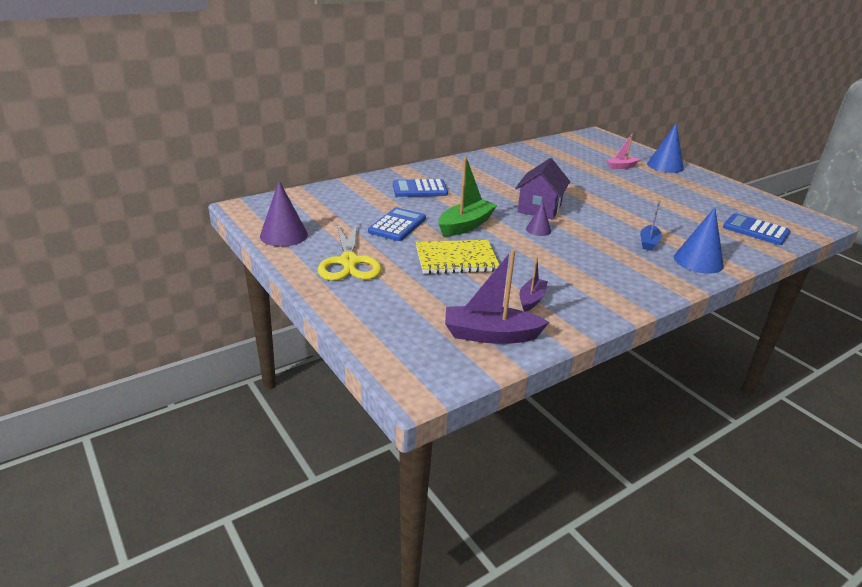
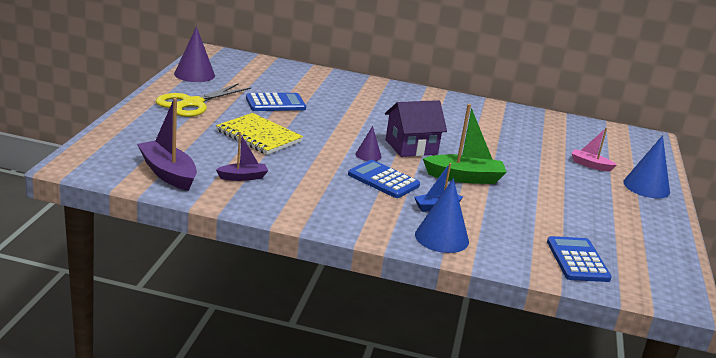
camera: 45 degrees right, 5 degrees down
(419, 189) = (352, 95): blue calculator -> blue calculator (383, 180)
(465, 225) = (321, 126): green boat -> green boat (464, 177)

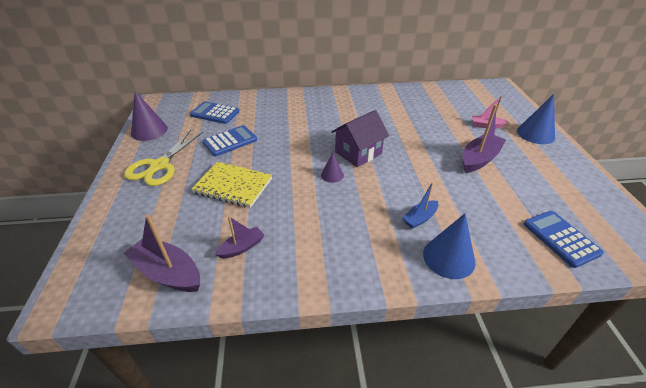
camera: 15 degrees left, 15 degrees up
(383, 180) = (360, 201): blue calculator -> blue calculator (215, 113)
(464, 177) = (416, 173): green boat -> none
(549, 187) = (479, 159): none -> purple boat

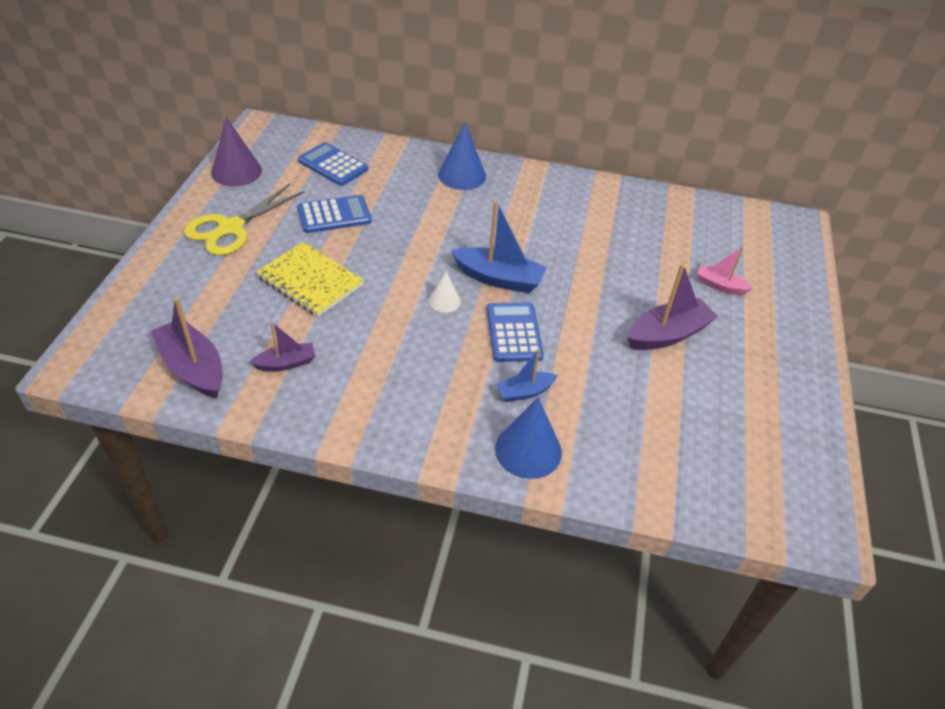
camera: 15 degrees right, 5 degrees up
(332, 175) = (444, 301): purple cone -> white cone
(358, 153) = (499, 279): purple house -> blue boat
(535, 134) = (788, 319): blue cone -> blue cone (462, 175)
(560, 238) = (695, 473): blue calculator -> blue calculator (514, 332)

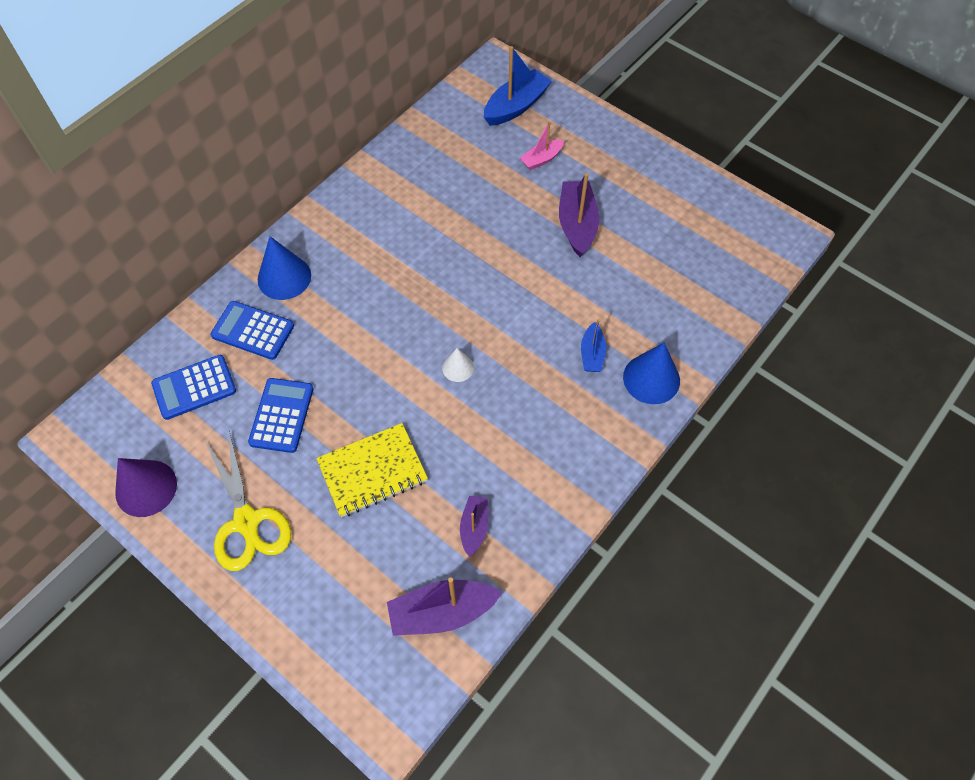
camera: 60 degrees left, 15 degrees up
(499, 279) = (451, 312): blue boat -> blue boat (516, 106)
(514, 332) = (523, 331): blue calculator -> blue calculator (253, 331)

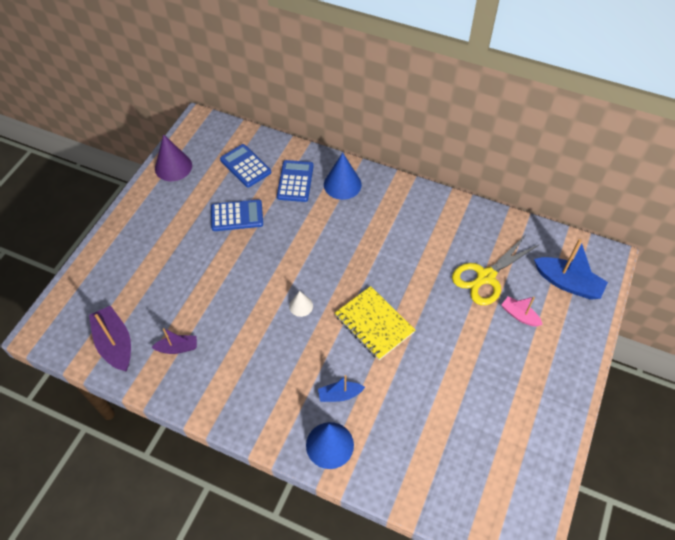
camera: 75 degrees right, 5 degrees down
(247, 521) = (160, 221): yellow scissors -> yellow scissors (486, 277)
(372, 471) = (207, 277): yellow notebook -> yellow notebook (374, 324)
(577, 224) = (462, 357): purple boat -> none

